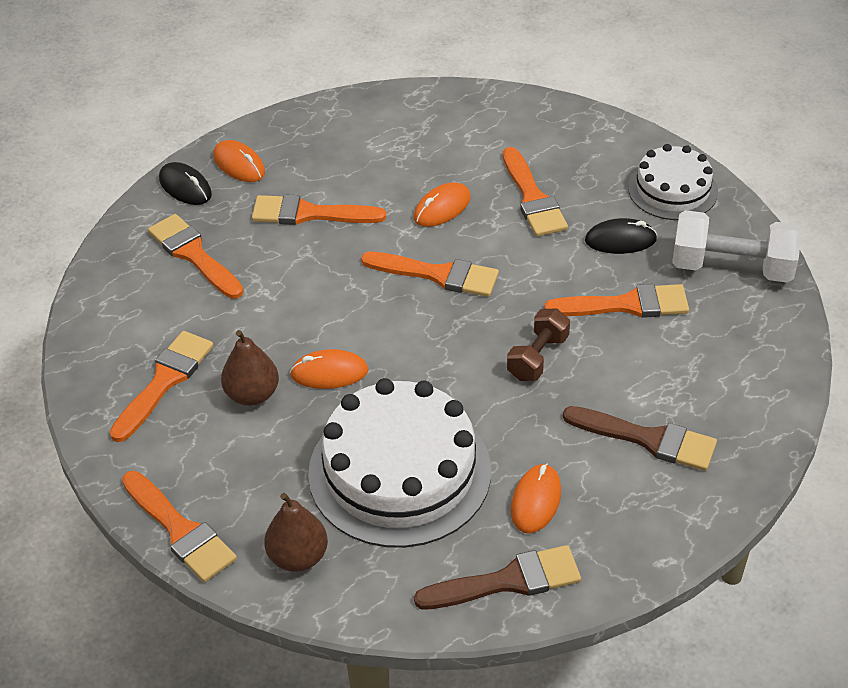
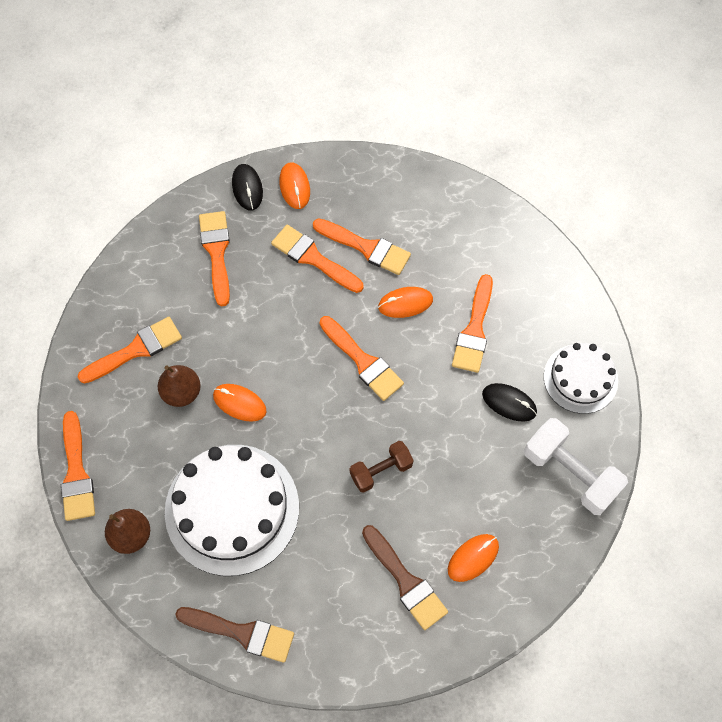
camera: 30 degrees right, 20 degrees up
(536, 501) = (300, 584): orange mouse -> orange mouse (473, 558)
(626, 305) = (472, 462): orange brush -> orange brush (366, 247)

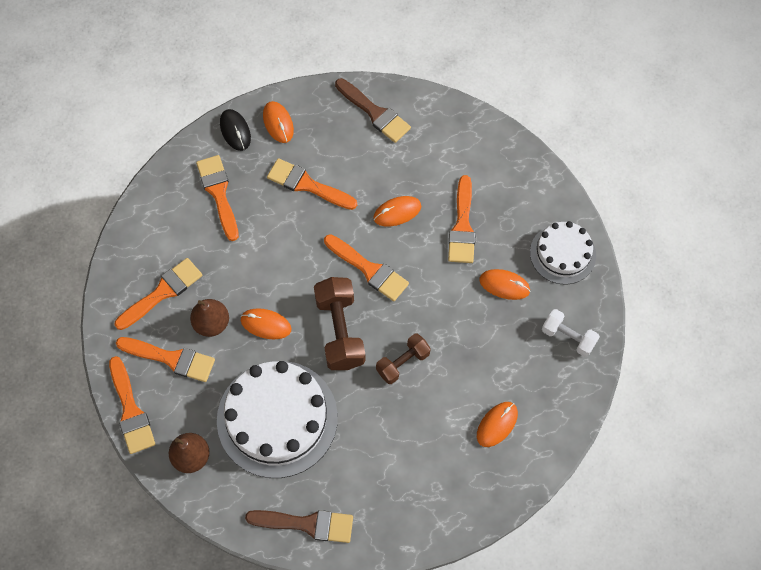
camera: 10 degrees left, 0 degrees up
(319, 424) = (340, 331): none -> brown dumbbell
(366, 247) = (353, 168): orange brush -> orange brush (171, 359)
(406, 581) = (442, 454): brown brush -> brown brush (375, 113)
(509, 403) = (504, 285): black mouse -> orange mouse
(570, 473) = (568, 337): white dumbbell -> white dumbbell, size x0.62

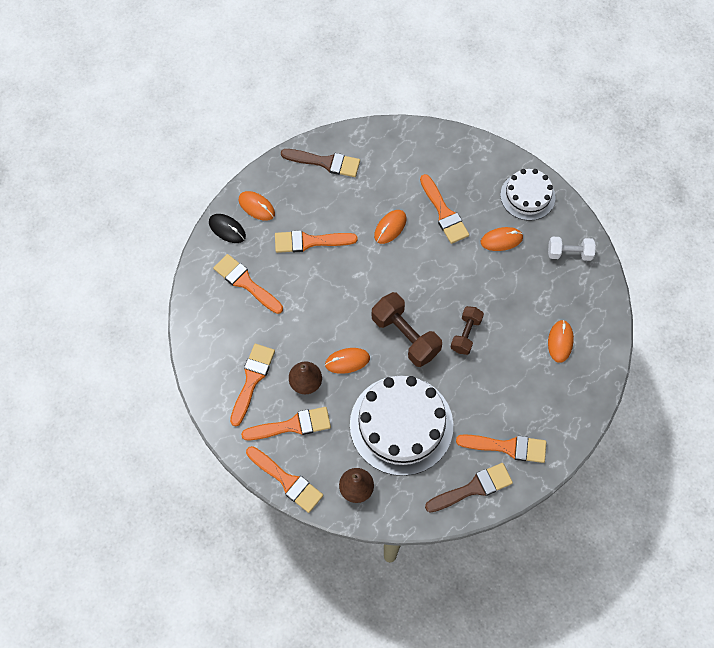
camera: 30 degrees left, 0 degrees up
(369, 269) = (397, 280): orange brush -> orange brush (507, 447)

